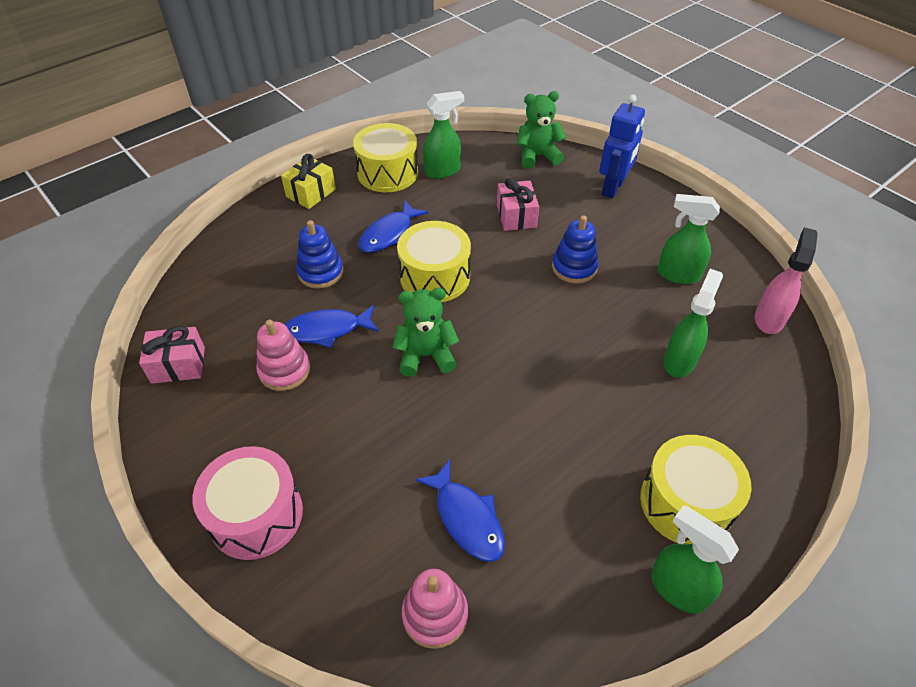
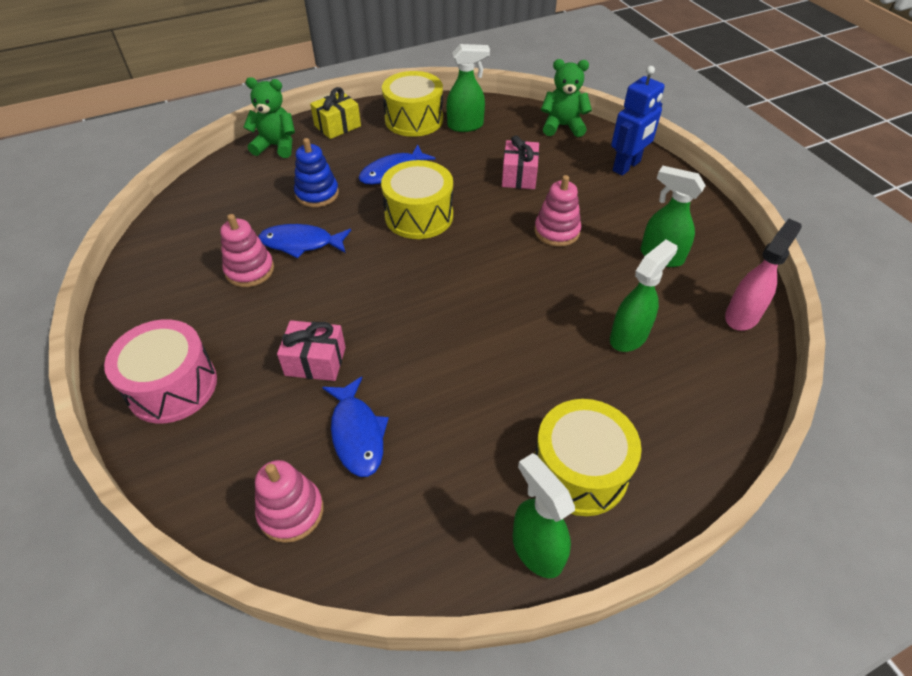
camera: 15 degrees right, 0 degrees up
(178, 365) = (163, 248): pink gift -> pink gift (315, 361)
(426, 355) = (381, 282): green teddy bear -> green teddy bear (276, 146)
(574, 267) = (557, 231): blue stacking toy -> pink stacking toy

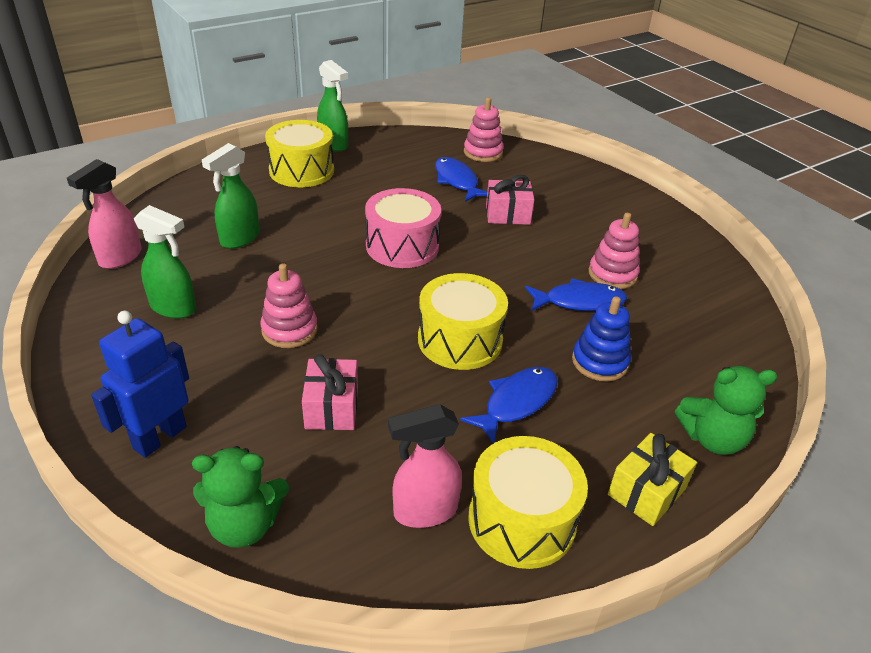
camera: 170 degrees right, 10 degrees down
(172, 386) = (605, 198): pink drum -> pink drum (402, 246)
(466, 126) = (424, 511): green spray bottle -> pink spray bottle

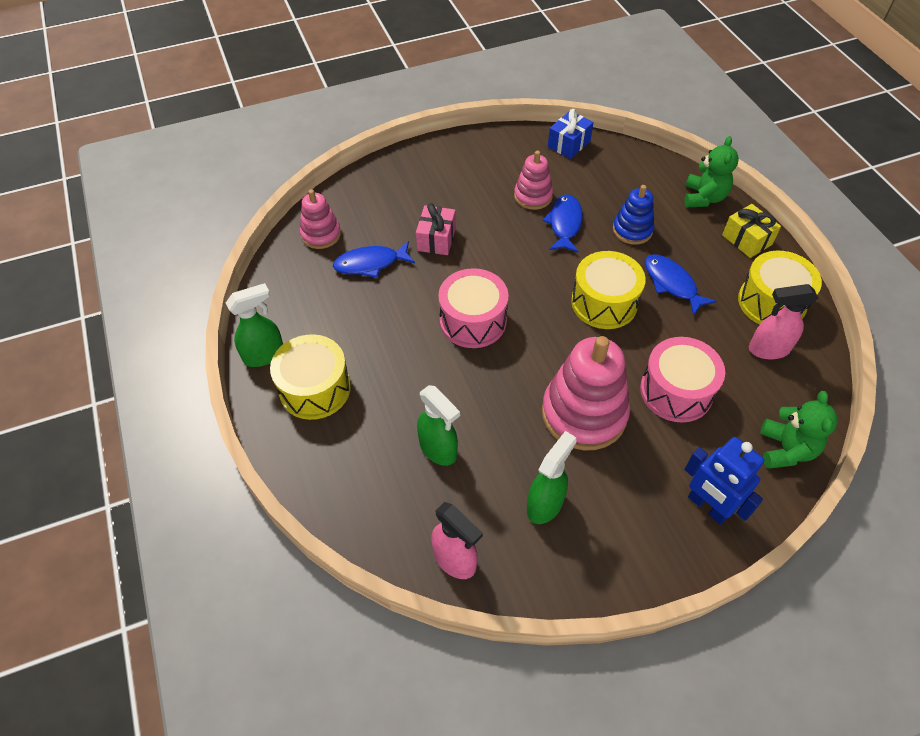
camera: 75 degrees left, 15 degrees up
(289, 330) = (584, 413): pink stacking toy -> pink stacking toy, size x1.80
(332, 408) = (676, 391): pink gift -> pink drum
(424, 511) = (768, 349): pink spray bottle -> pink spray bottle turned 90 degrees clockwise
(729, 298) = (569, 144): none -> blue gift

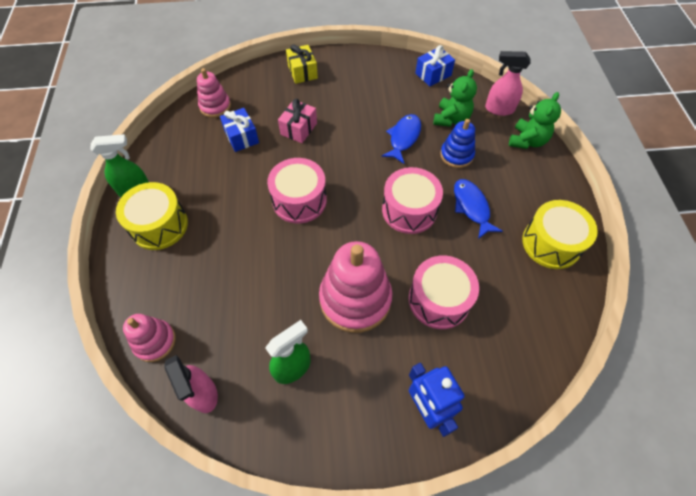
camera: 15 degrees right, 5 degrees up
(370, 264) = (241, 137): blue fish -> blue gift
(438, 449) = (229, 298): green spray bottle -> none
(533, 196) = (387, 110): pink stacking toy -> pink stacking toy (155, 341)
(604, 303) = (409, 210): yellow drum -> pink drum
(746, 240) = (550, 184): yellow gift -> yellow gift (302, 72)
(768, 349) = (532, 283): pink spray bottle -> pink spray bottle (499, 109)
(786, 449) = (514, 376): green teddy bear -> green teddy bear (451, 119)

